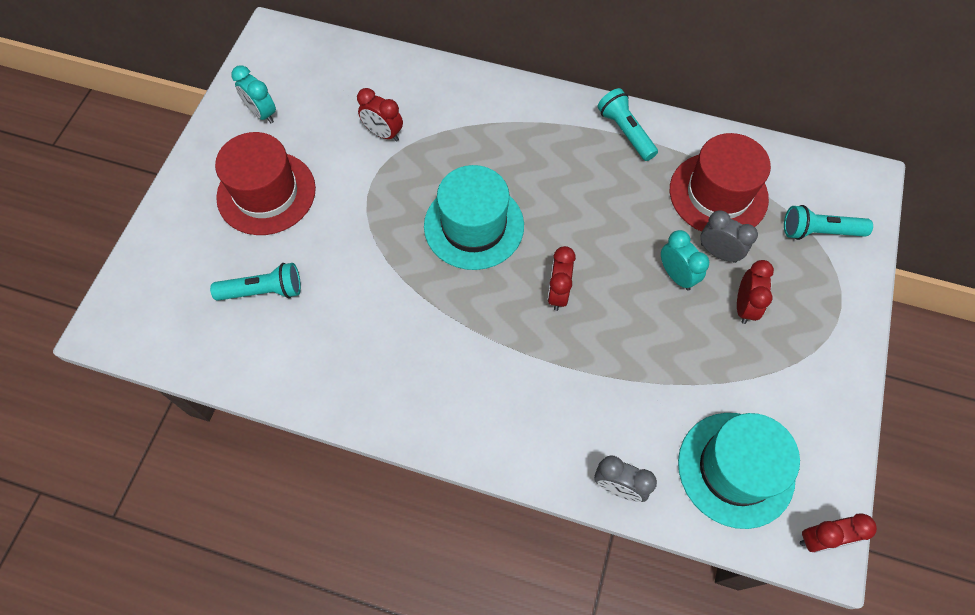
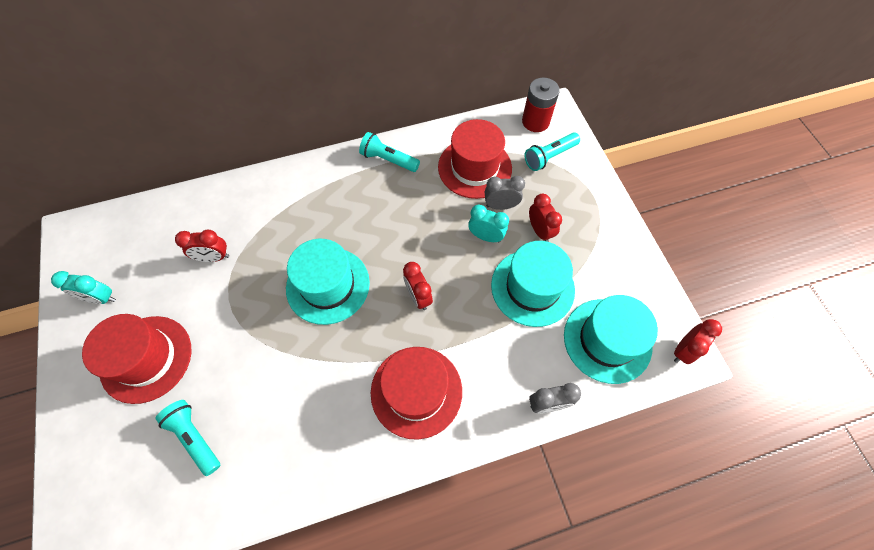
camera: 35 degrees left, 0 degrees up
(263, 291) = (195, 437): turquoise flashlight -> turquoise flashlight turned 90 degrees counterclockwise
(491, 384) = (416, 391): none -> red hat
(690, 360) = (532, 287): none -> turquoise hat
(832, 182) = (535, 121): none -> red battery

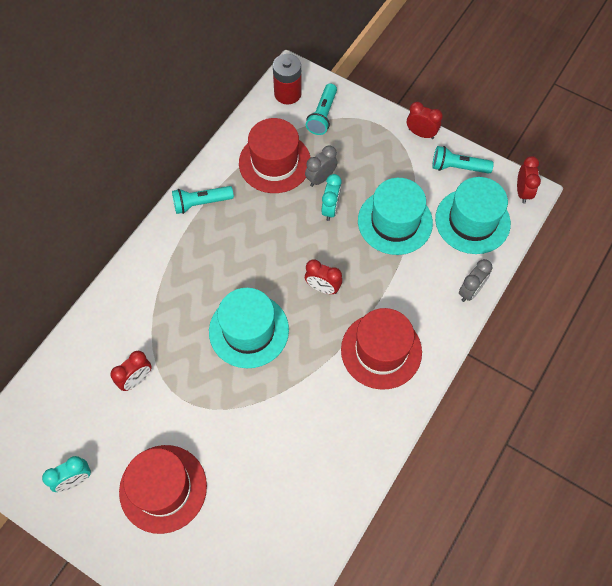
camera: 40 degrees left, 0 degrees up
(195, 437) = (258, 504): turquoise flashlight -> turquoise flashlight (458, 167)
(486, 236) = (330, 209): turquoise clock -> turquoise clock turned 120 degrees clockwise
(539, 231) = (364, 177): red clock -> red clock (421, 133)

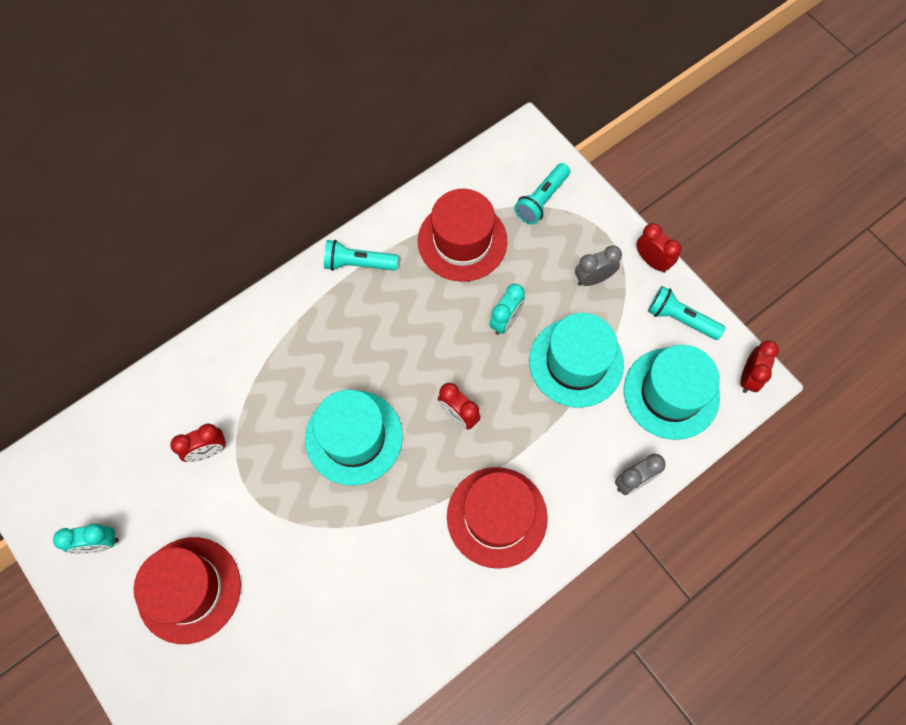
camera: 20 degrees right, 5 degrees up
(287, 93) = (510, 159): red battery -> none
(320, 178) = (508, 278): grey clock -> grey clock (593, 278)

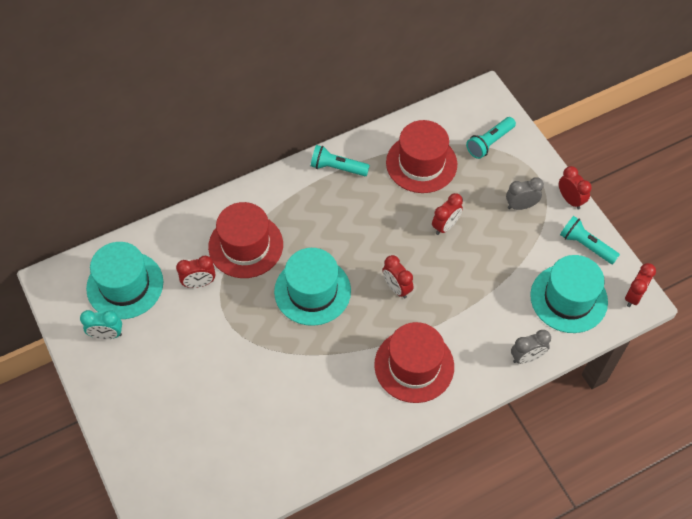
camera: 10 degrees right, 10 degrees down
(189, 589) = (168, 378): red hat -> red hat (245, 245)
(505, 321) = (445, 226): turquoise clock -> red clock
(576, 362) = (496, 264): turquoise hat -> turquoise hat (125, 285)

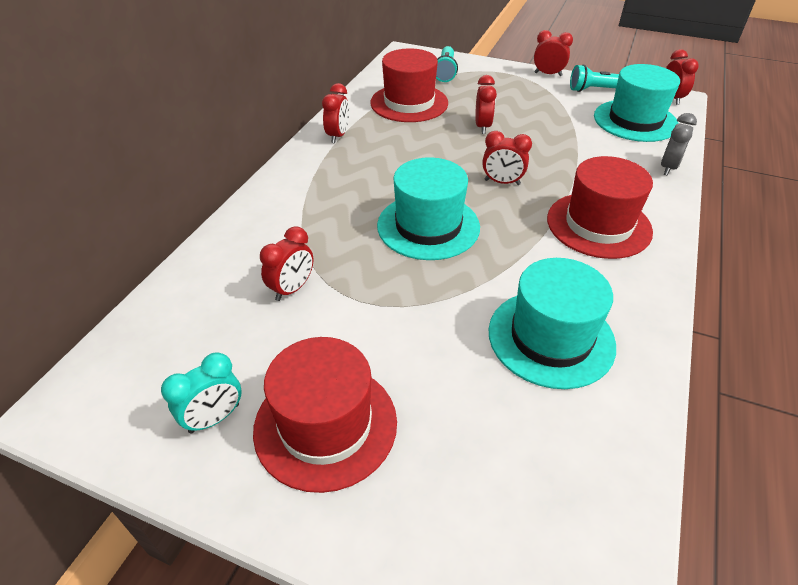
camera: 40 degrees left, 15 degrees down
(125, 285) = (189, 347): turquoise hat -> turquoise hat (551, 338)
(245, 245) = (311, 229): red hat -> red hat (325, 425)
(337, 168) = (338, 136): turquoise flashlight -> red clock
(520, 206) = (520, 91): grey clock -> none

